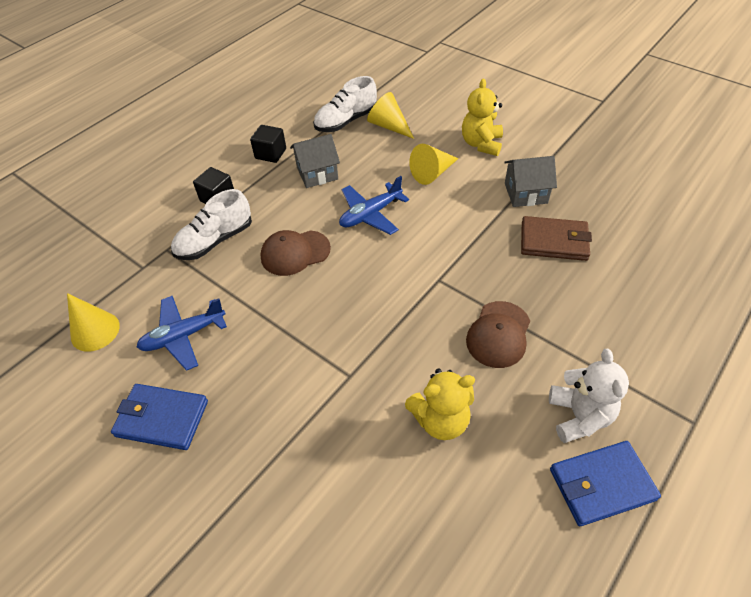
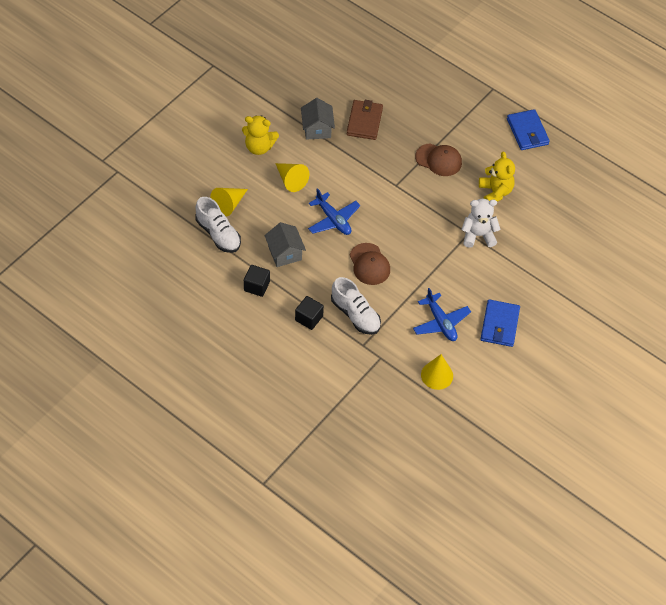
camera: 95 degrees left, 5 degrees up
(579, 416) = (491, 133): white teddy bear -> white teddy bear (478, 235)

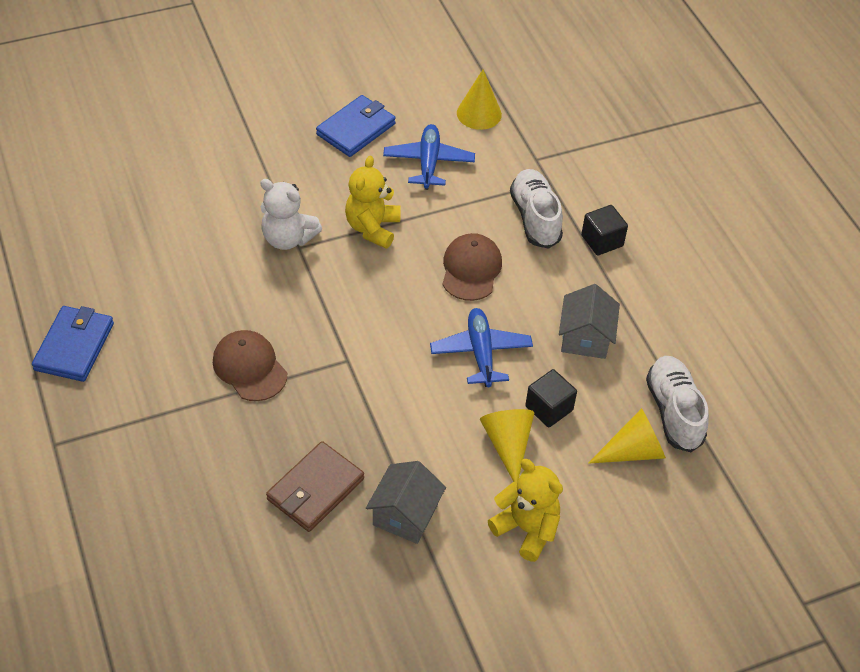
camera: 150 degrees left, 5 degrees down
(257, 286) = (653, 312): black cube -> black cube (549, 408)
(495, 192) = (210, 282): yellow teddy bear -> yellow teddy bear (372, 228)

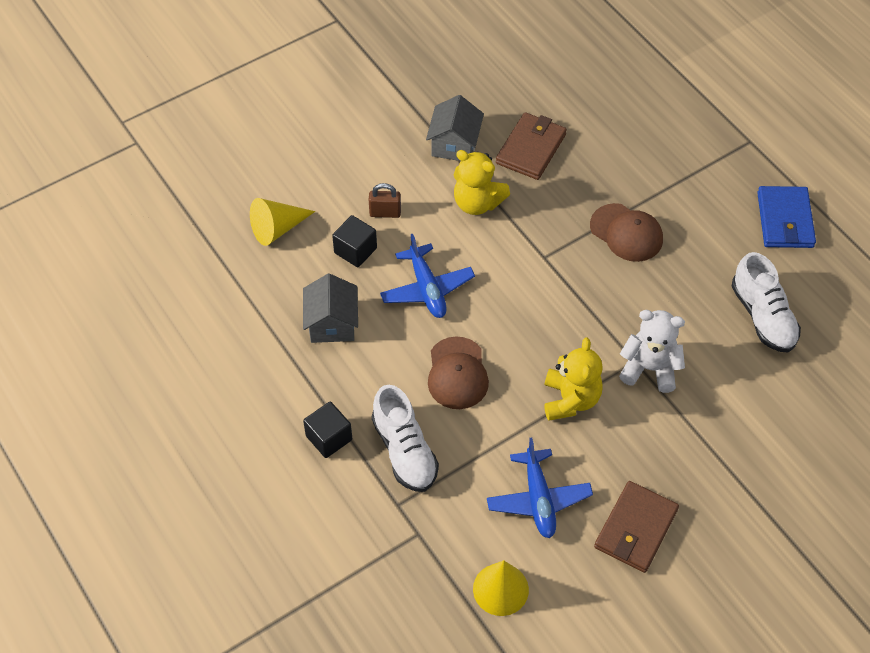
camera: 170 degrees right, 5 degrees up
(356, 129) = (636, 529): blue wallet -> brown wallet
(508, 445) = (385, 213): yellow cone -> brown padlock
(526, 529) = (357, 152): yellow teddy bear -> yellow teddy bear (477, 203)
(674, 411) = (243, 270): white shoe -> white shoe (763, 317)

